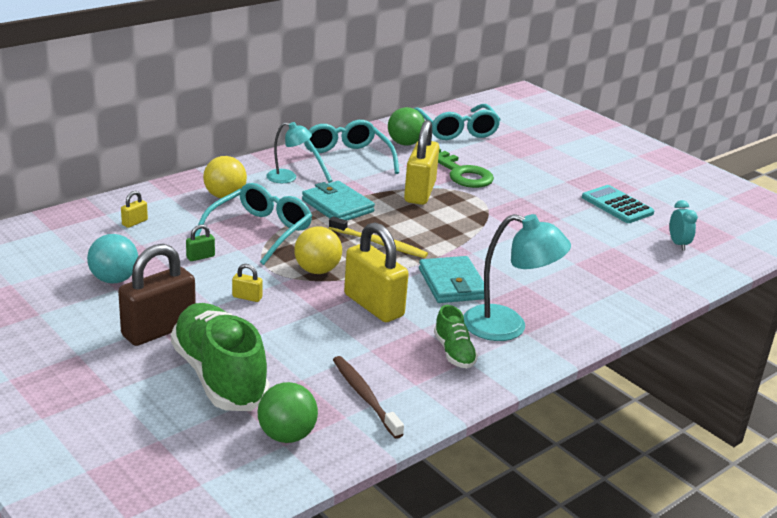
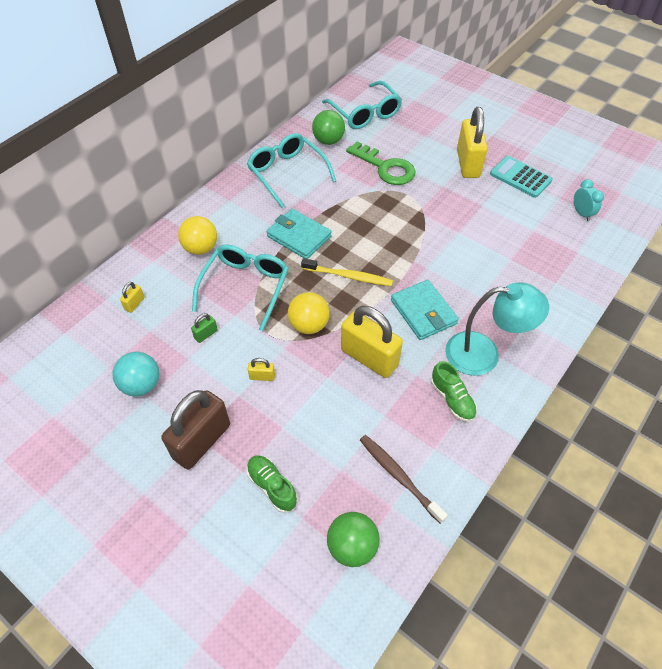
camera: 10 degrees left, 25 degrees up
(219, 376) = (272, 486): green shoe -> green shoe, size x0.48
(288, 177) = (246, 210): turquoise lamp -> none
(420, 192) = (360, 201): yellow padlock -> yellow padlock (468, 163)

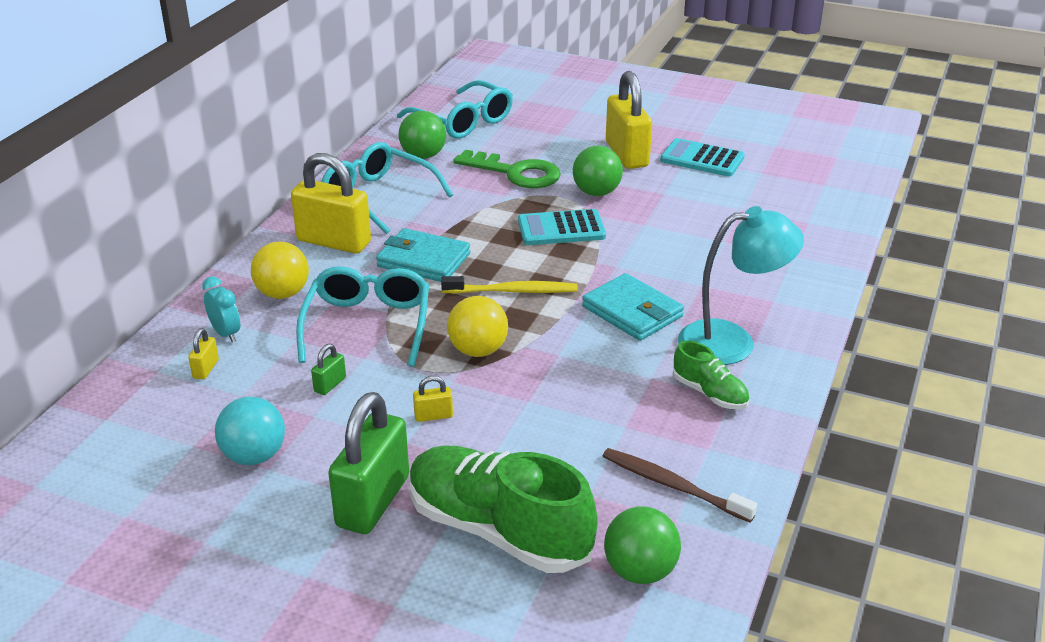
camera: 15 degrees left, 20 degrees down
(201, 441) = (373, 501): brown padlock -> green padlock
(272, 486) = (498, 530): green shoe -> green shoe, size x2.07
(369, 358) = (578, 370): yellow padlock -> yellow padlock (334, 242)
(399, 225) = (561, 229): none -> turquoise calculator
(435, 196) = (596, 192): none -> green ball
(581, 213) = (796, 184): turquoise clock -> turquoise clock (226, 333)

